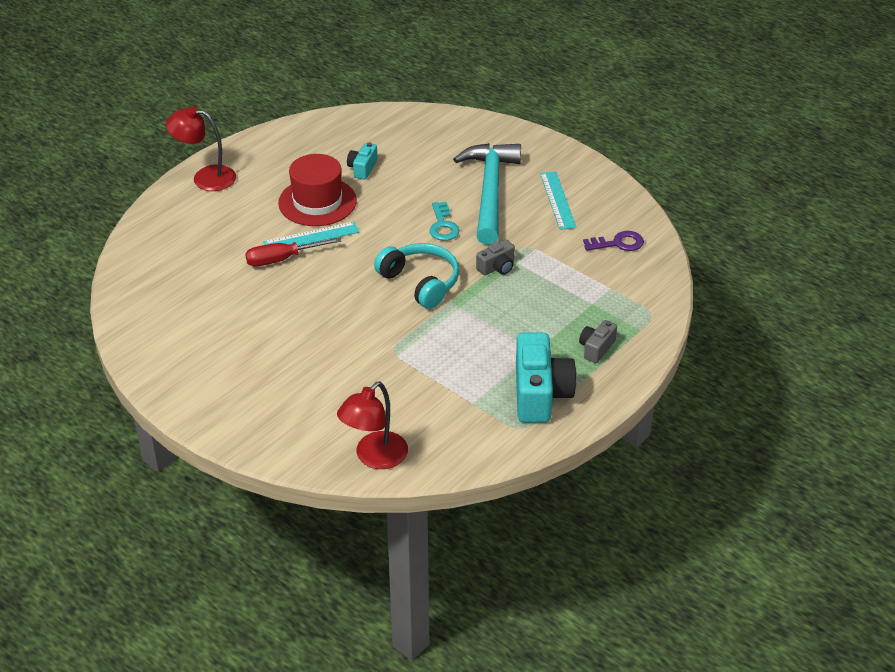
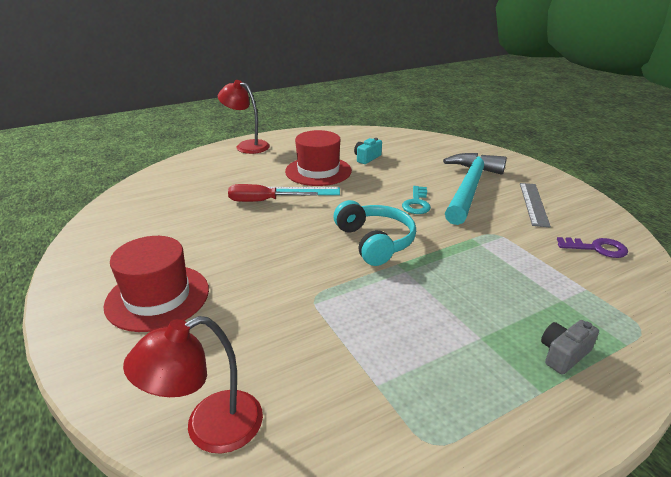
camera: 20 degrees right, 10 degrees down
(261, 383) = (157, 297): none -> red hat
(497, 267) = (458, 244): grey camera -> none
(540, 394) = (473, 397): turquoise camera -> none
(557, 200) = (533, 204): turquoise ruler -> grey ruler

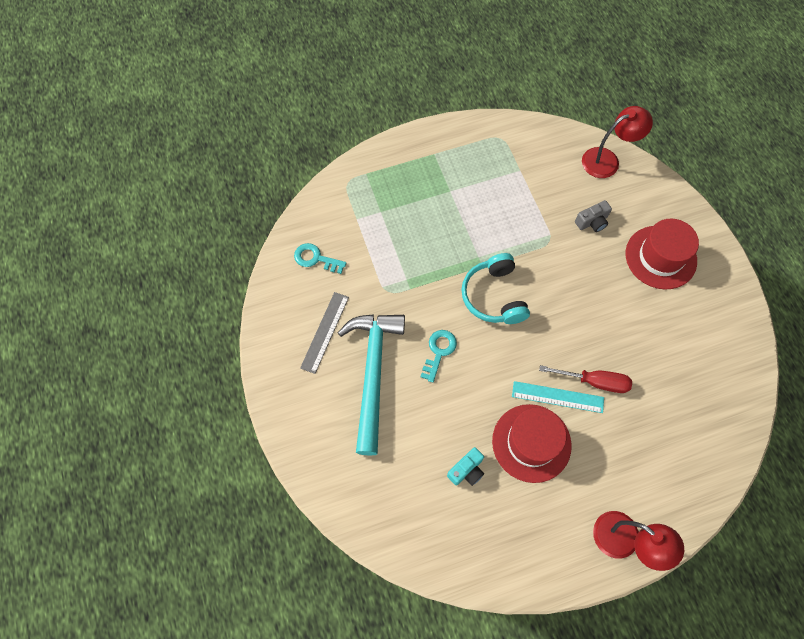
camera: 170 degrees left, 35 degrees up
(469, 188) = (373, 373): turquoise hammer -> turquoise hammer turned 150 degrees clockwise
(563, 354) = (407, 172): grey camera -> grey camera (592, 222)
(597, 248) = (316, 258): purple key -> turquoise key

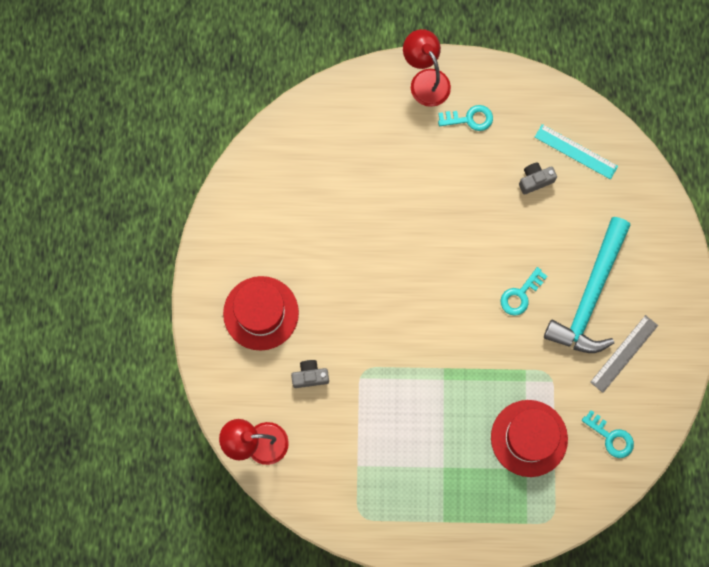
camera: 160 degrees left, 10 degrees up
(466, 470) = (535, 180): turquoise camera -> grey camera
(494, 296) = (445, 331): turquoise headphones -> none
(531, 443) = (468, 183): red hat -> red hat (529, 438)
(557, 397) = (427, 214): turquoise ruler -> turquoise ruler (576, 151)
(559, 514) = (469, 119): none -> turquoise key
(594, 381) = (387, 216): red screwdriver -> none

